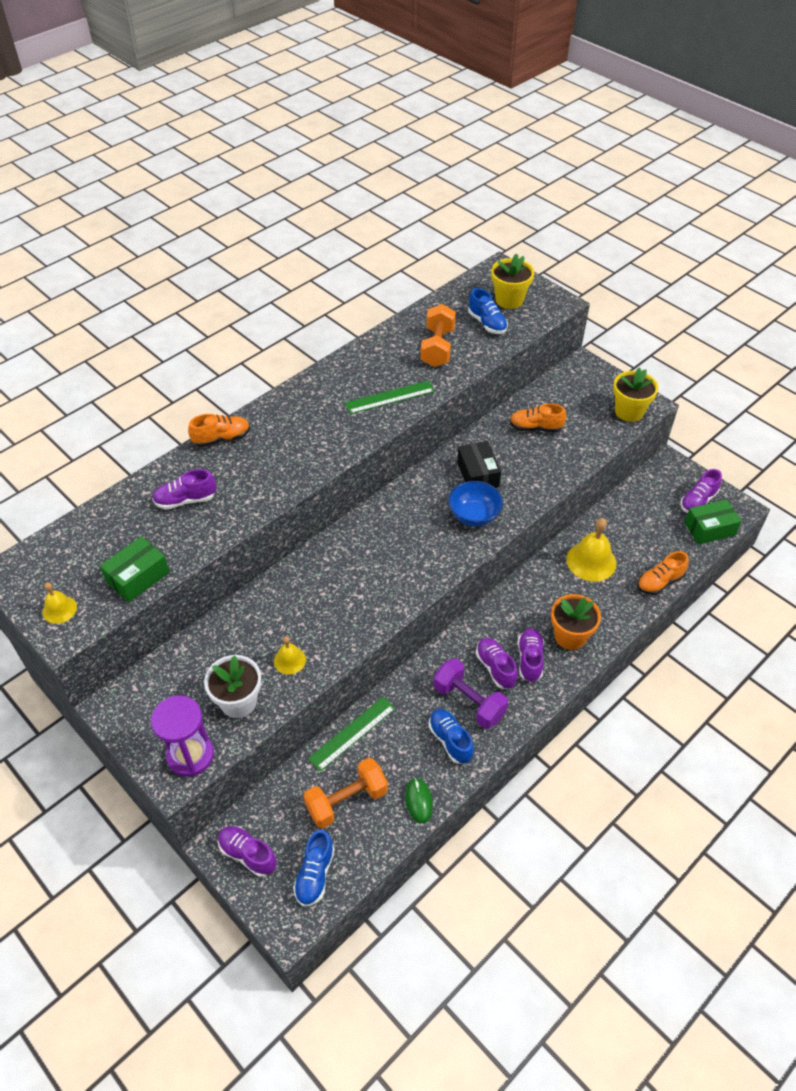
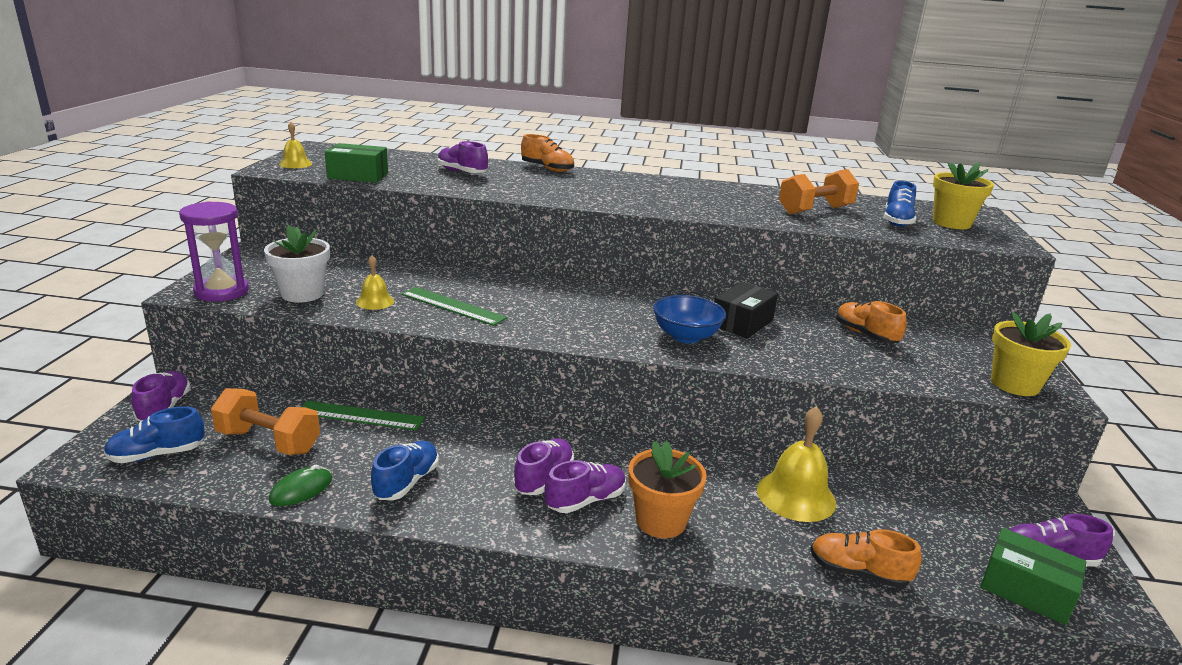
camera: 50 degrees right, 25 degrees down
(390, 397) = (712, 207): green ruler -> green ruler (453, 306)
(469, 702) = (474, 476): purple dumbbell -> none

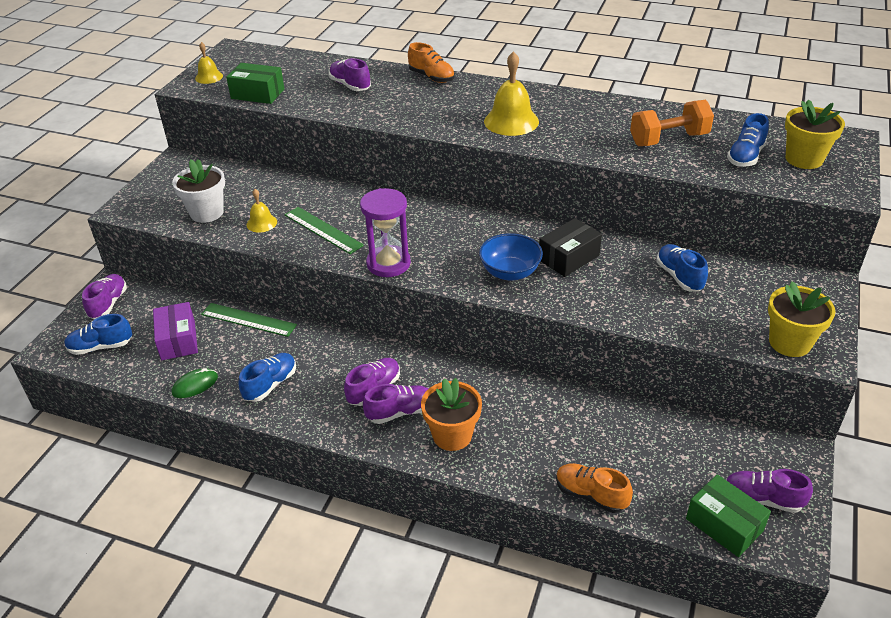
camera: 15 degrees right, 15 degrees up
(222, 291) = (146, 209): purple hourglass -> purple hourglass (388, 263)
(269, 441) = (178, 340): orange dumbbell -> purple box
(796, 495) = (573, 422): yellow bell -> yellow bell (511, 121)
(865, 335) = (679, 276): orange shoe -> blue shoe

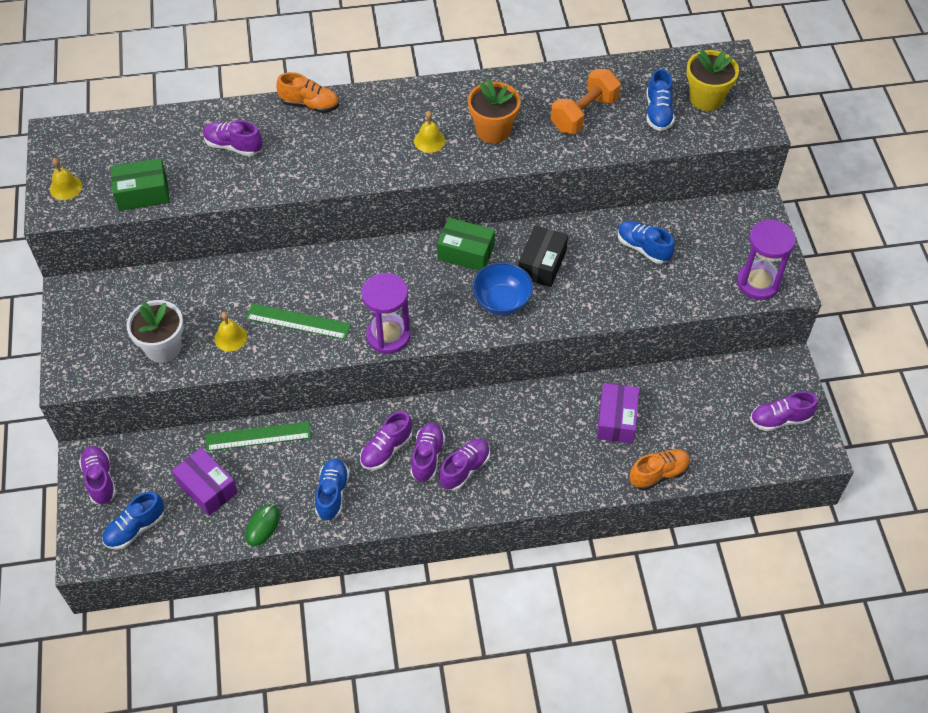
camera: 30 degrees left, 15 degrees up
(343, 369) = (386, 449): none -> purple shoe
(452, 435) = (522, 471): orange flower pot -> orange flower pot (493, 130)
(511, 121) = (429, 141): yellow bell -> yellow bell, size x0.55
(577, 429) = (616, 420): none -> purple box
(590, 495) = (658, 474): orange shoe -> orange shoe turned 150 degrees clockwise
(724, 525) = (764, 453): green box -> green box (465, 252)
(789, 343) = (758, 283): yellow flower pot -> purple hourglass

